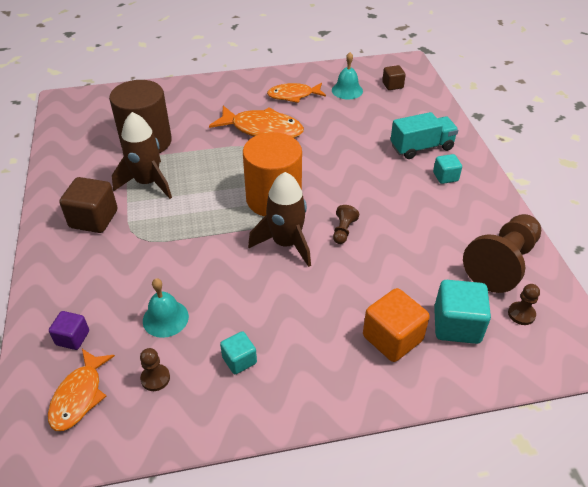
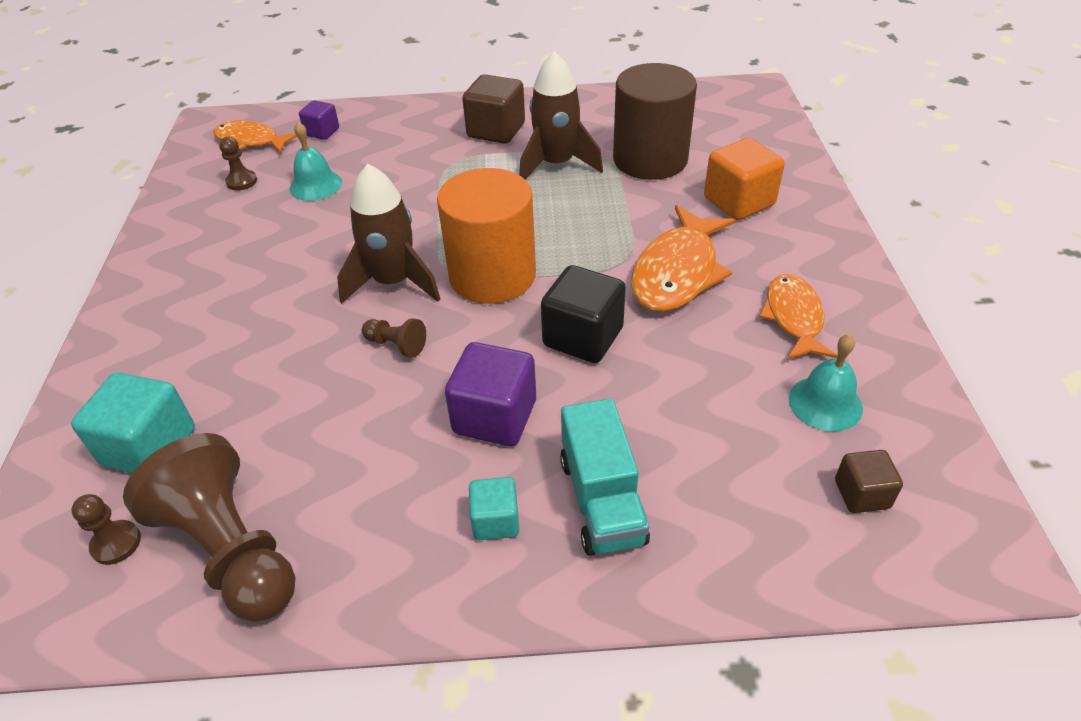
camera: 100 degrees right, 0 degrees up
(239, 360) = (227, 236): turquoise cube -> none
(321, 159) = (583, 337): none -> black cube
(385, 184) = (495, 417): none -> purple cube
(392, 338) = (174, 369): orange cube -> orange cube (739, 202)

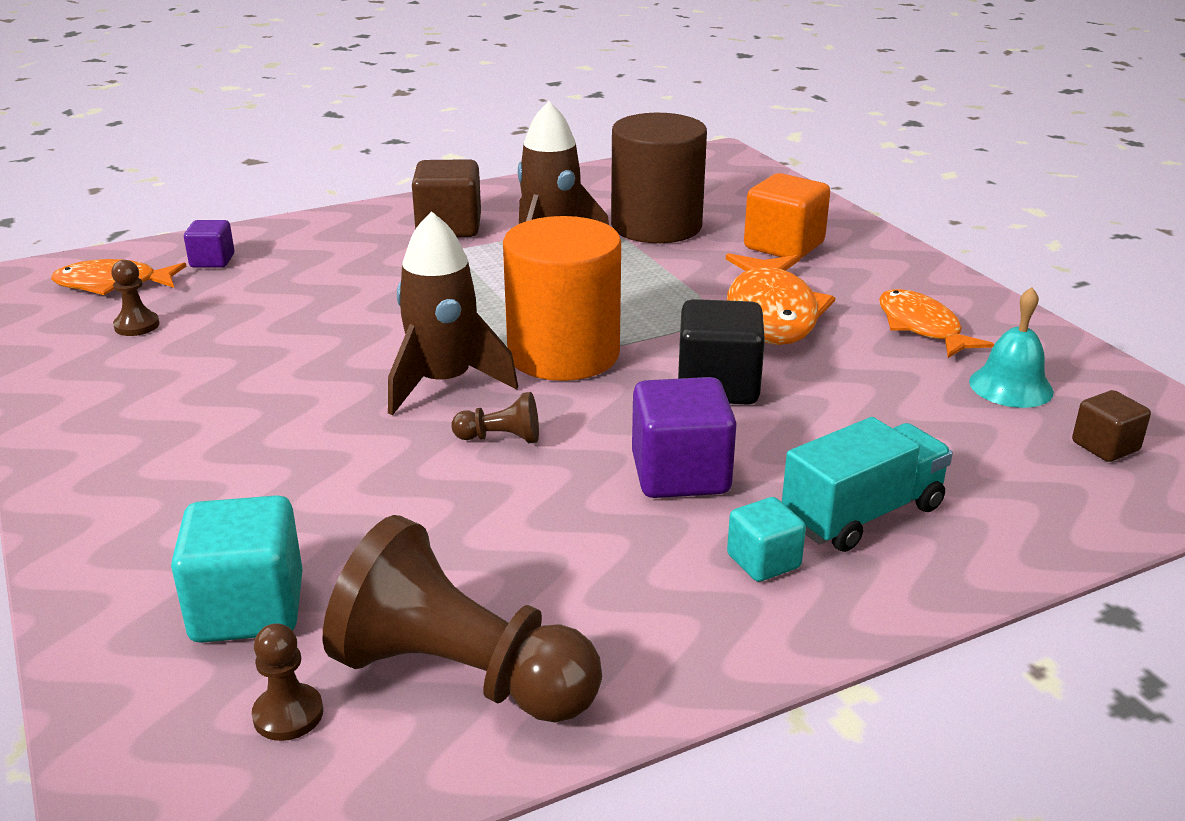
camera: 25 degrees left, 15 degrees down
(315, 185) = (251, 312): turquoise bell -> none
(602, 500) = (862, 514): turquoise truck -> turquoise truck turned 90 degrees counterclockwise

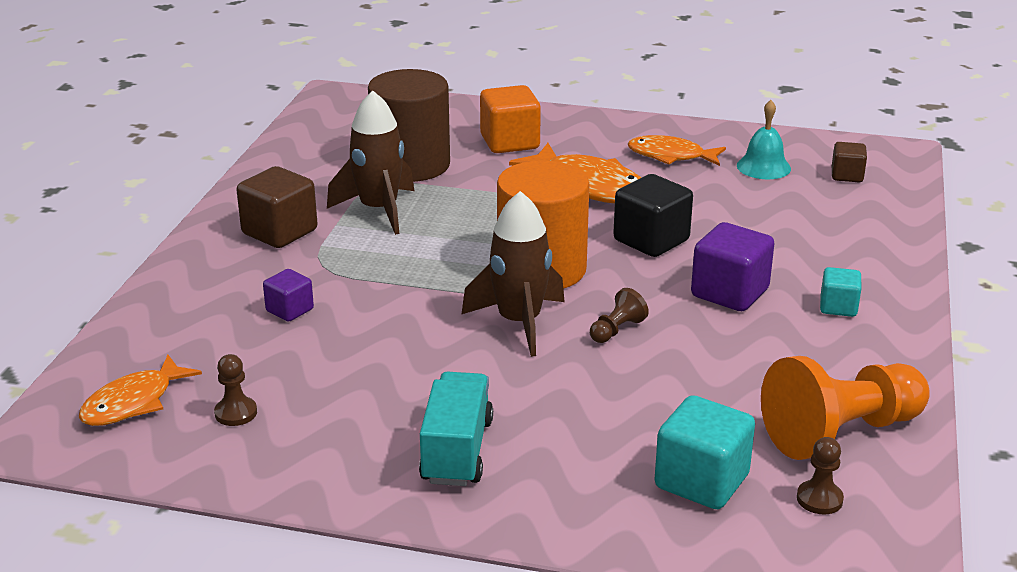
camera: 50 degrees left, 0 degrees up
(212, 261) = (166, 345): purple cube -> purple cube (289, 310)
(461, 676) = (841, 433): brown pawn -> orange pawn
(862, 514) = (829, 262): turquoise truck -> turquoise truck (457, 451)

